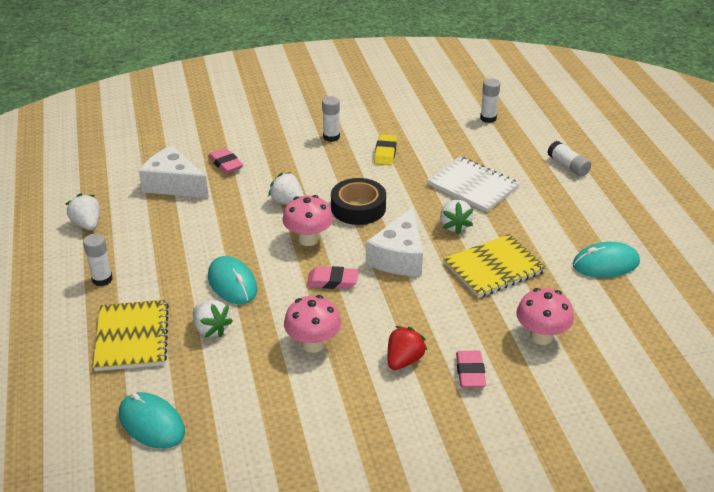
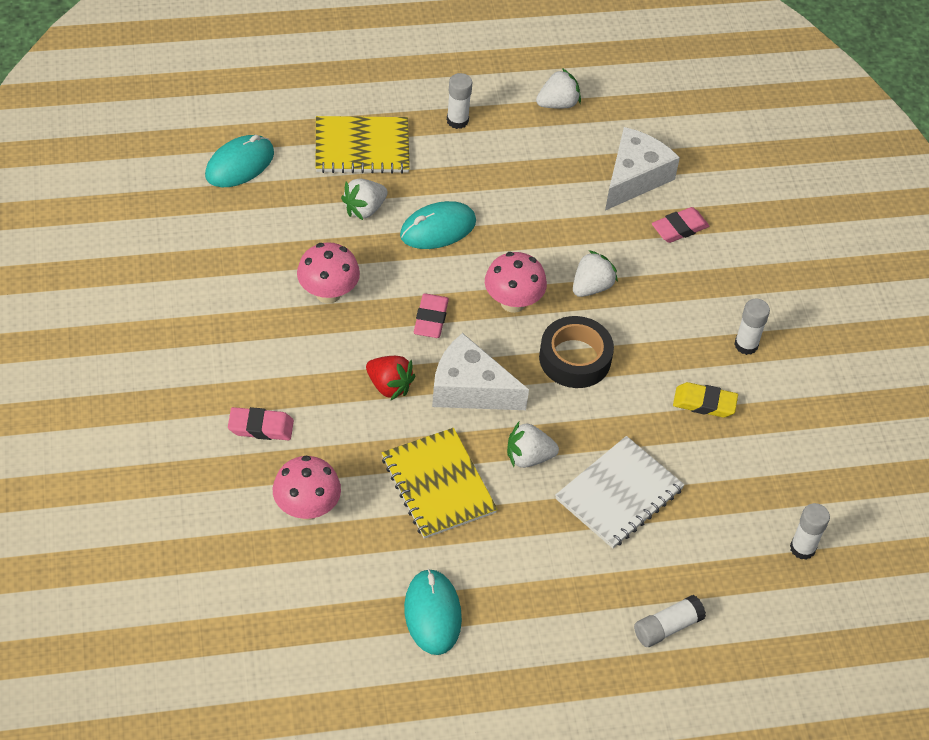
camera: 90 degrees right, 15 degrees up
(404, 360) = (289, 370): red strawberry -> red strawberry (389, 386)

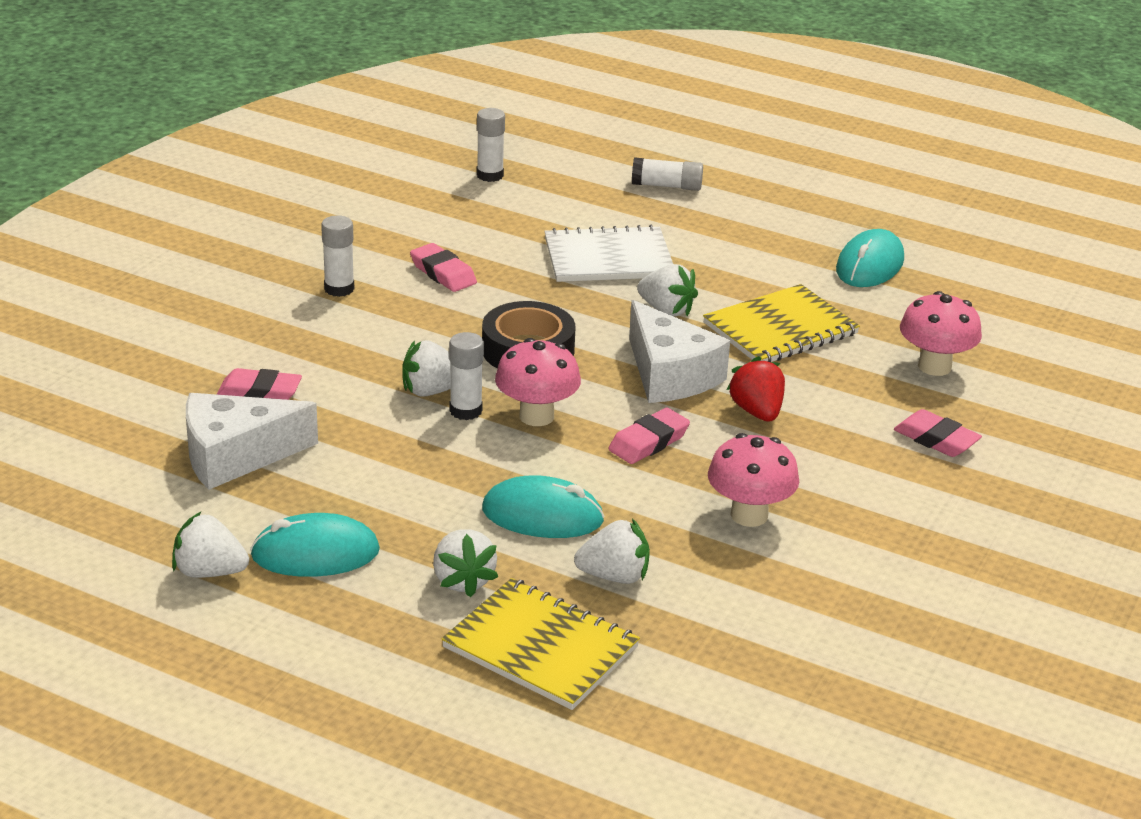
camera: 140 degrees left, 20 degrees down
(239, 164) = (740, 708): turquoise mouse -> turquoise mouse (315, 553)
(436, 164) = (463, 580): none -> white strawberry
(438, 485) = (780, 329): yellow notebook -> yellow notebook turned 45 degrees clockwise
(457, 120) = (370, 616): white glue stick -> white glue stick (466, 411)
(704, 403) = (443, 273): yellow eraser -> pink eraser

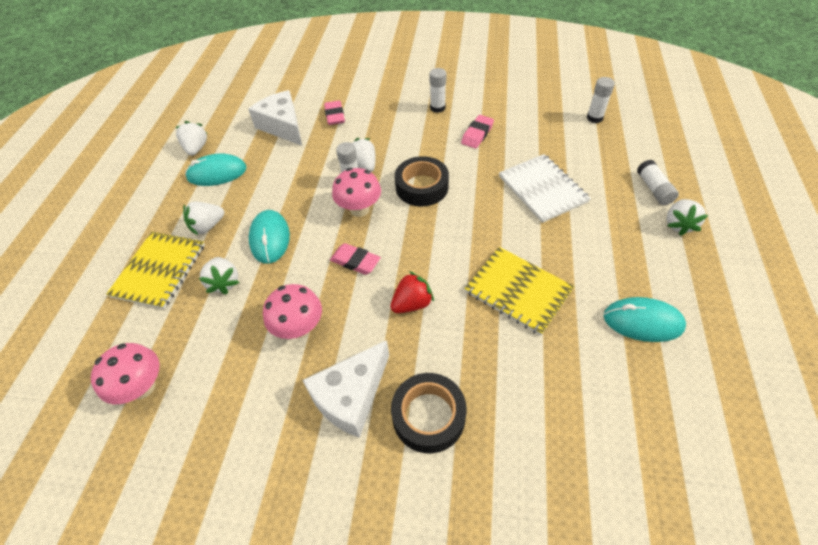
camera: 75 degrees right, 20 degrees up
(315, 553) = (217, 173): turquoise mouse -> turquoise mouse turned 75 degrees counterclockwise
(666, 310) = (502, 230): white strawberry -> white strawberry (679, 224)
(670, 375) = (430, 251): white cheese -> white cheese (351, 396)
(934, 366) = (527, 395): pink mushroom -> pink mushroom (142, 387)
(936, 439) = (428, 416): pink eraser -> black tape

